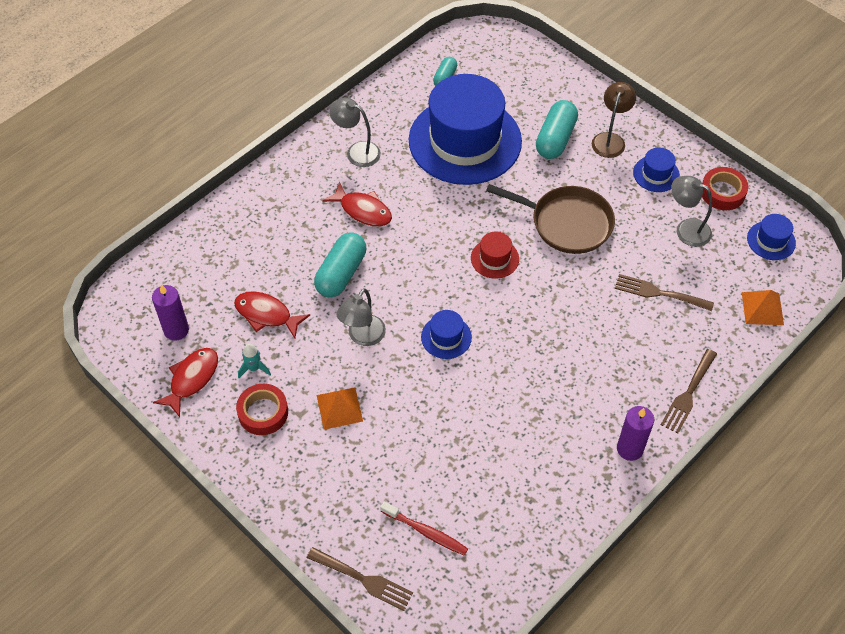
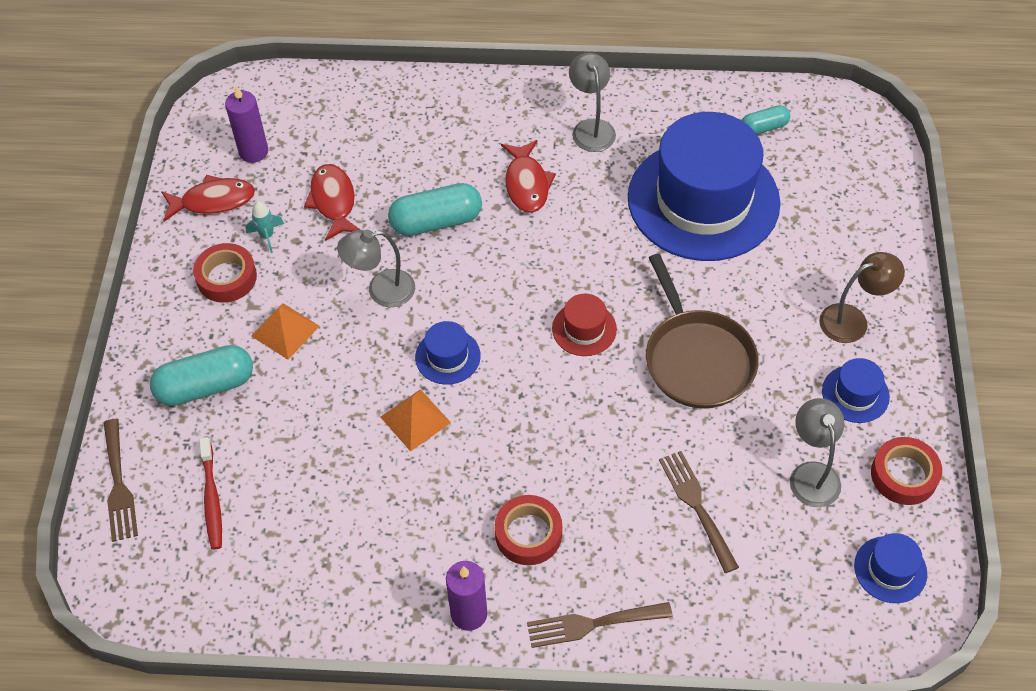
camera: 50 degrees right, 0 degrees up
(555, 139) = (796, 272): turquoise capsule -> turquoise capsule (206, 386)
(604, 383) = (528, 534): none -> red tape
(762, 308) = (784, 623): orange pyramid -> orange pyramid (415, 419)

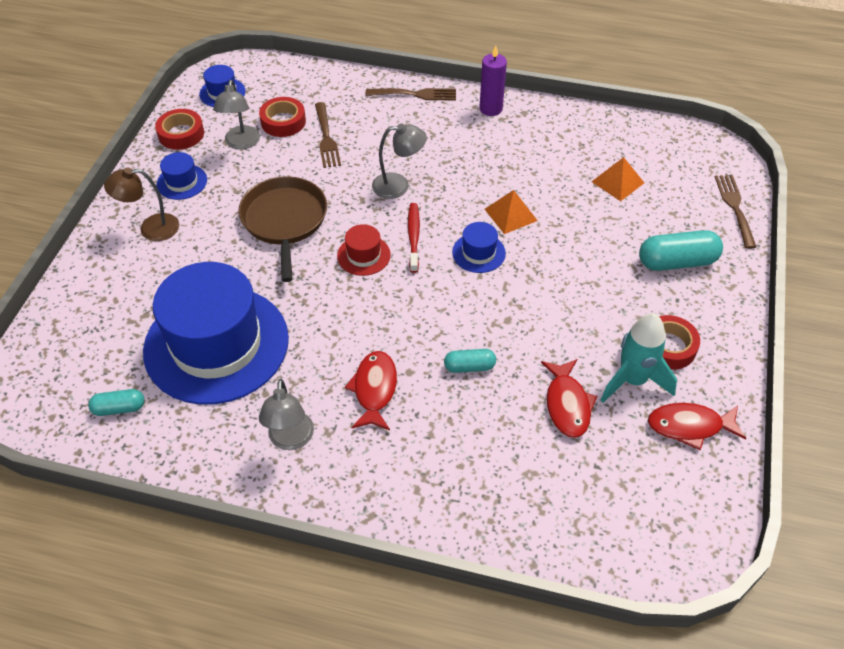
camera: 170 degrees left, 5 degrees down
(212, 499) = (663, 189): red toothbrush -> red toothbrush (413, 237)
(253, 152) = (652, 477): purple candle -> none
(267, 236) = (632, 380): turquoise rocket -> turquoise rocket, size x2.01
(285, 331) = (612, 293): orange pyramid -> orange pyramid (617, 182)
(381, 290) = (528, 312): grey lamp -> grey lamp (398, 185)
(436, 221) = (469, 367): turquoise capsule -> turquoise capsule, size x0.57
(528, 534) = (443, 140): red tape -> red tape (283, 122)

